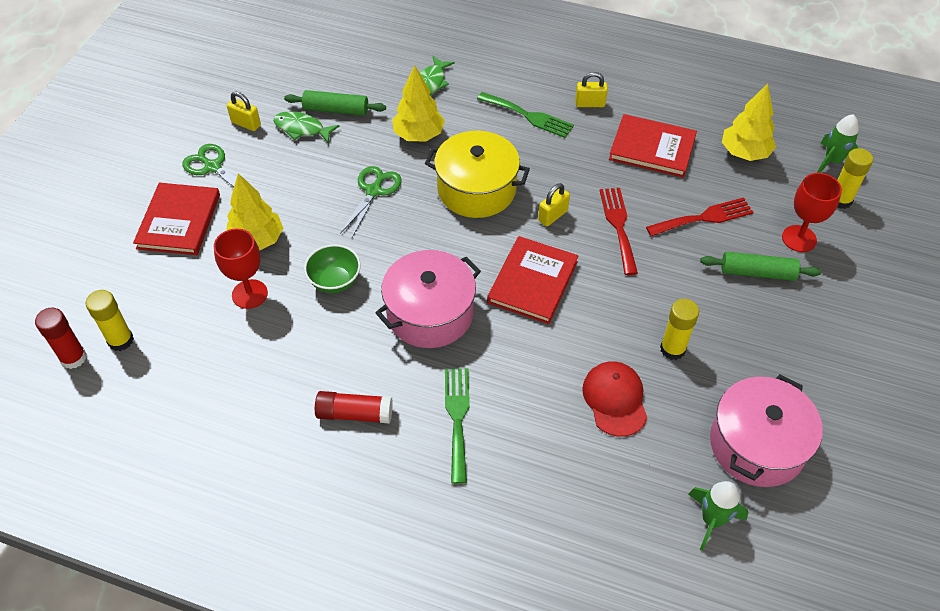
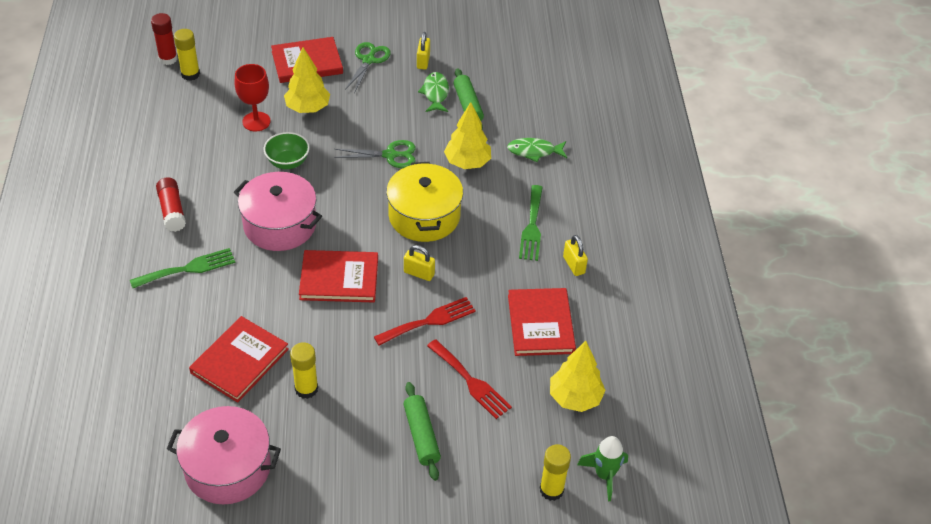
camera: 65 degrees right, 5 degrees down
(615, 399) = (239, 361): red cap -> red book
(712, 520) = (145, 449): green rocket -> none
(799, 238) = (481, 462): red goblet -> none

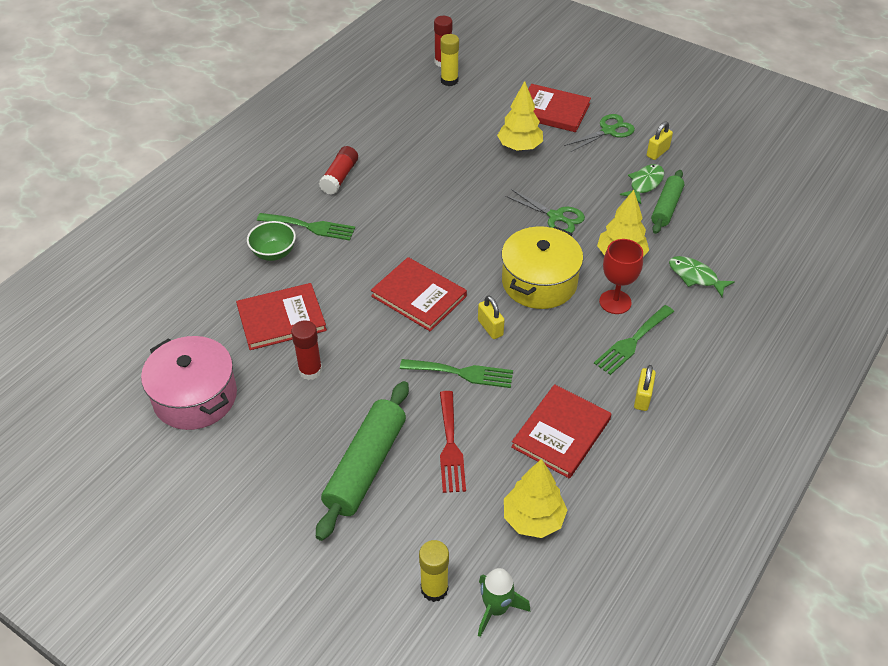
camera: 40 degrees right, 0 degrees up
(256, 121) = (467, 139): red goblet -> red goblet (615, 302)
(280, 225) = (411, 229): pink pot -> none
(288, 162) = (463, 182): green bowl -> green bowl (274, 253)
(306, 389) = (310, 370): yellow glue stick -> red glue stick
(421, 435) = (366, 466): green rolling pin -> green rolling pin, size x1.60
(429, 321) = (462, 373): red fork -> green fork

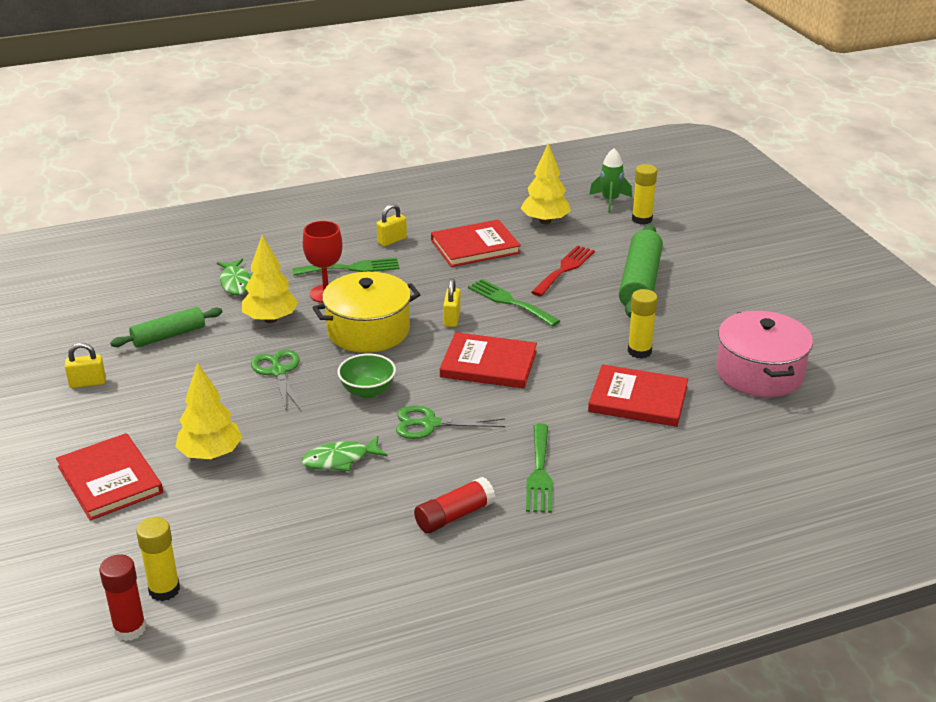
camera: 145 degrees left, 15 degrees down
(274, 253) = (602, 462): green bowl -> green bowl (367, 391)
(310, 227) = (539, 472): green fork -> green fork turned 135 degrees counterclockwise
(310, 370) = (639, 351): red glue stick -> yellow glue stick
(366, 466) = (640, 282): green rolling pin -> green rolling pin turned 45 degrees counterclockwise
(419, 296) = (488, 364): red book -> red book turned 60 degrees counterclockwise
(608, 131) = (93, 427): green scissors -> green scissors (430, 424)
(644, 184) = (151, 362): green fish -> green fish (340, 460)

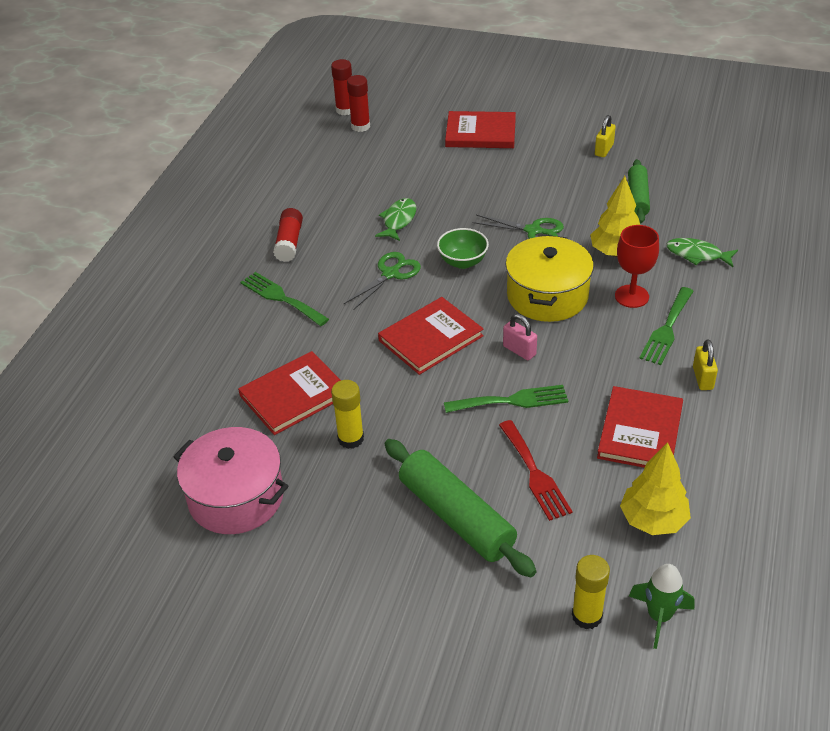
camera: 130 degrees right, 10 degrees up
(164, 590) = (360, 126): yellow glue stick -> red glue stick
(211, 454) = (464, 174): yellow tree -> none
(452, 318) = (519, 350): yellow padlock -> pink padlock

